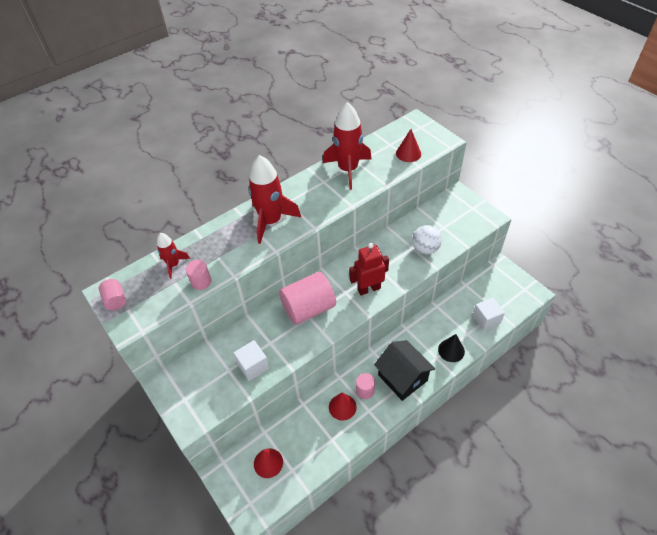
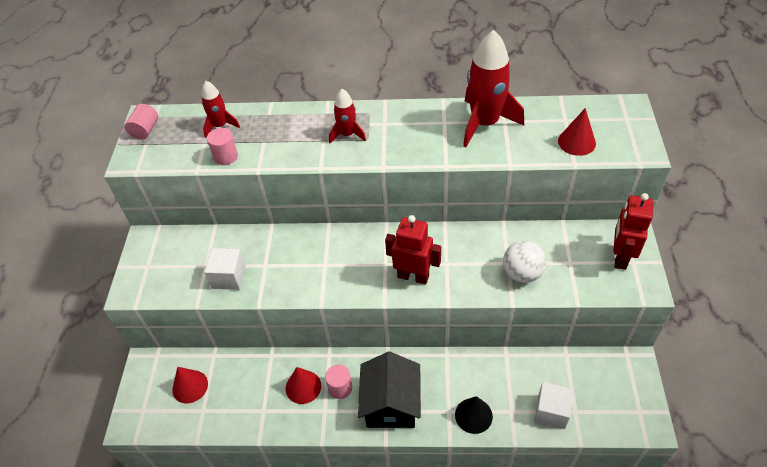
camera: 40 degrees right, 0 degrees up
(271, 221) = (347, 134): red rocket -> red rocket, size x0.53
(308, 308) = (333, 256): pink cylinder -> none
(464, 209) = (620, 257): none -> red robot

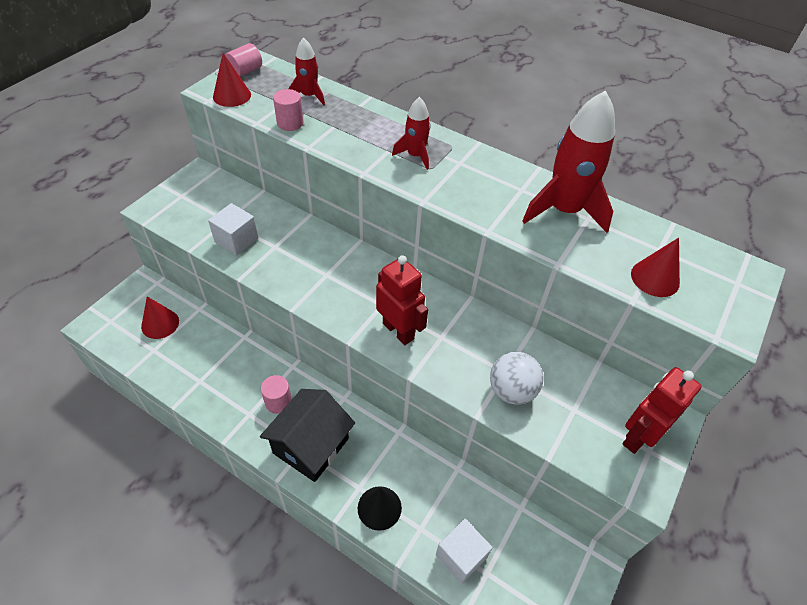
camera: 25 degrees right, 0 degrees up
(303, 387) = (248, 381): red cone -> red cone (232, 95)

